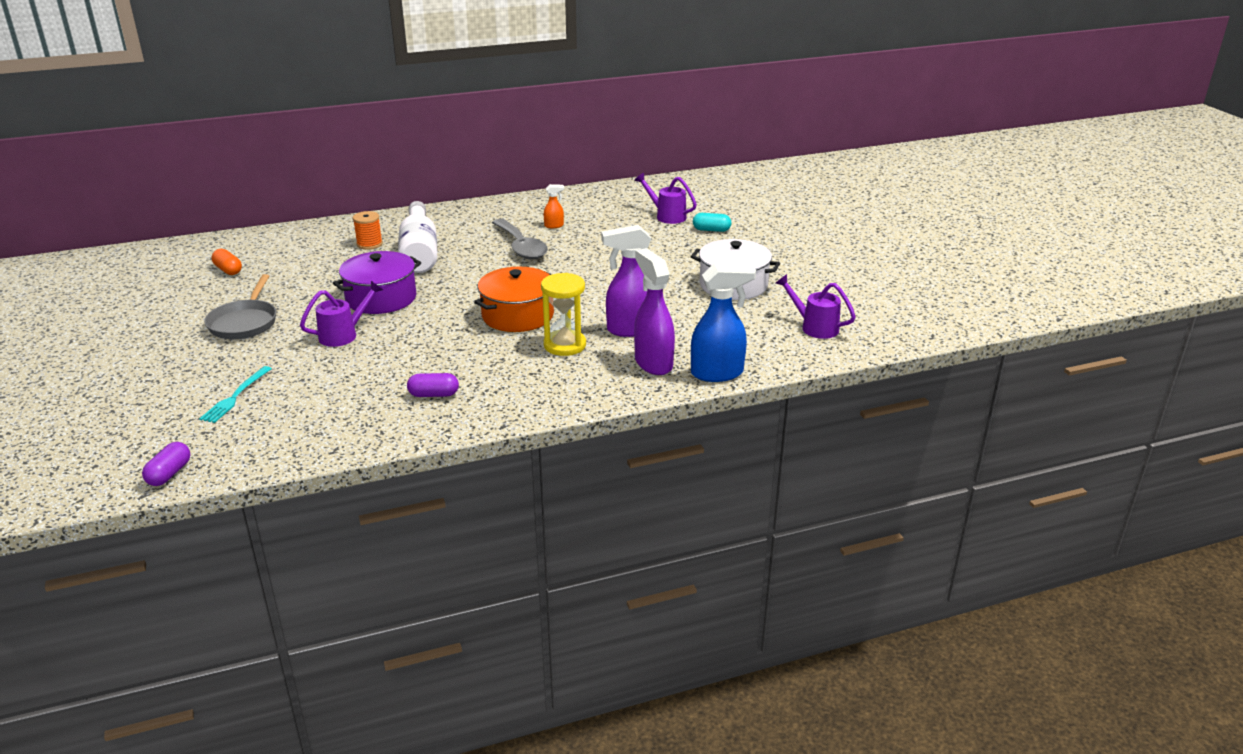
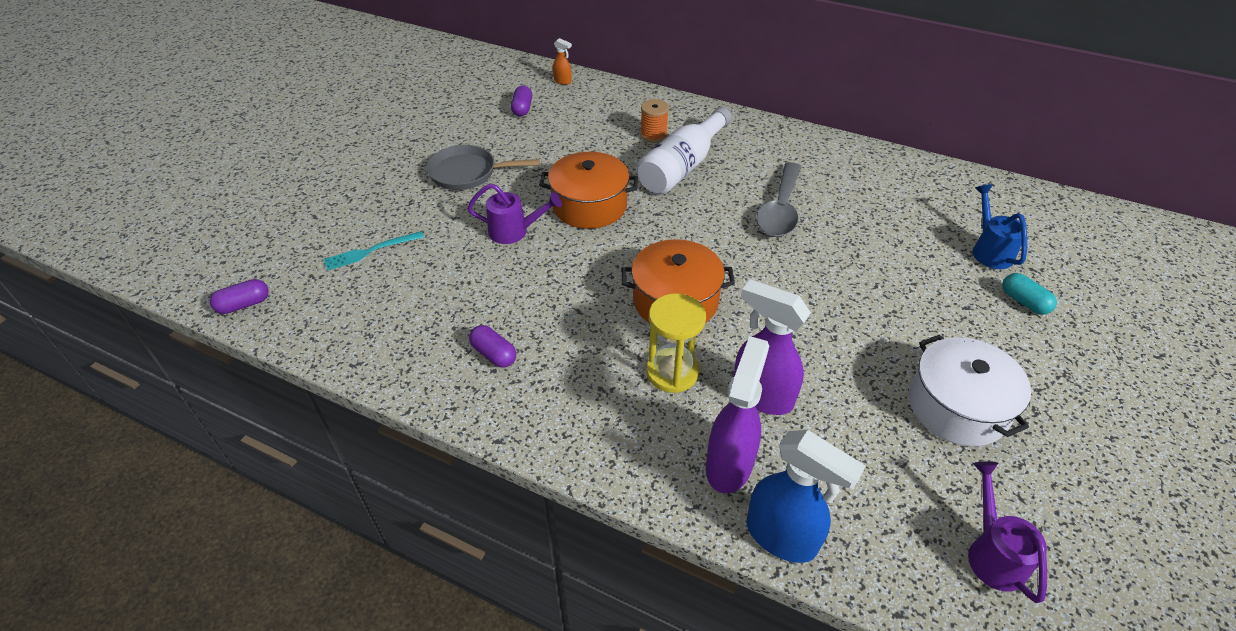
camera: 45 degrees right, 15 degrees up
(228, 270) = (522, 109): orange capsule -> purple capsule
(244, 322) = (467, 173): grey pan -> grey pan turned 45 degrees clockwise
(381, 298) = (589, 205): purple pot -> orange pot
(554, 226) = (845, 199): orange spray bottle -> orange spray bottle (563, 81)
(667, 216) = (989, 250): purple watering can -> blue watering can

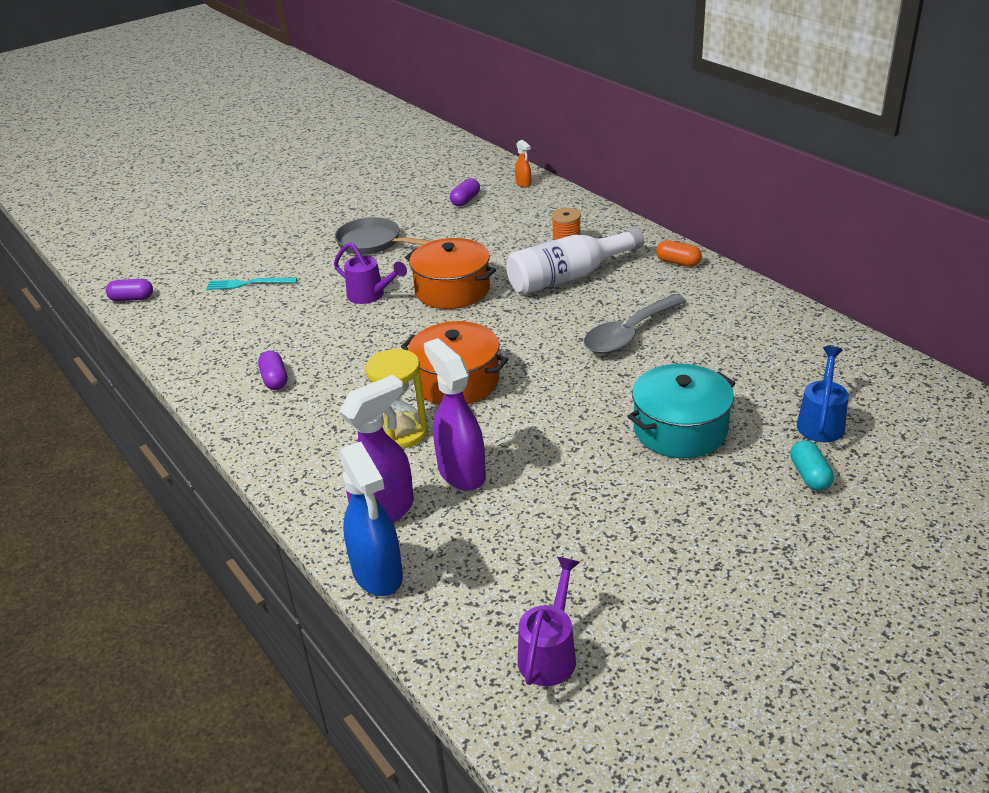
camera: 30 degrees right, 10 degrees down
(760, 131) = (678, 262): none -> orange capsule
(898, 290) = (680, 429): none -> turquoise pot
(957, 407) = (638, 537): white pot -> none

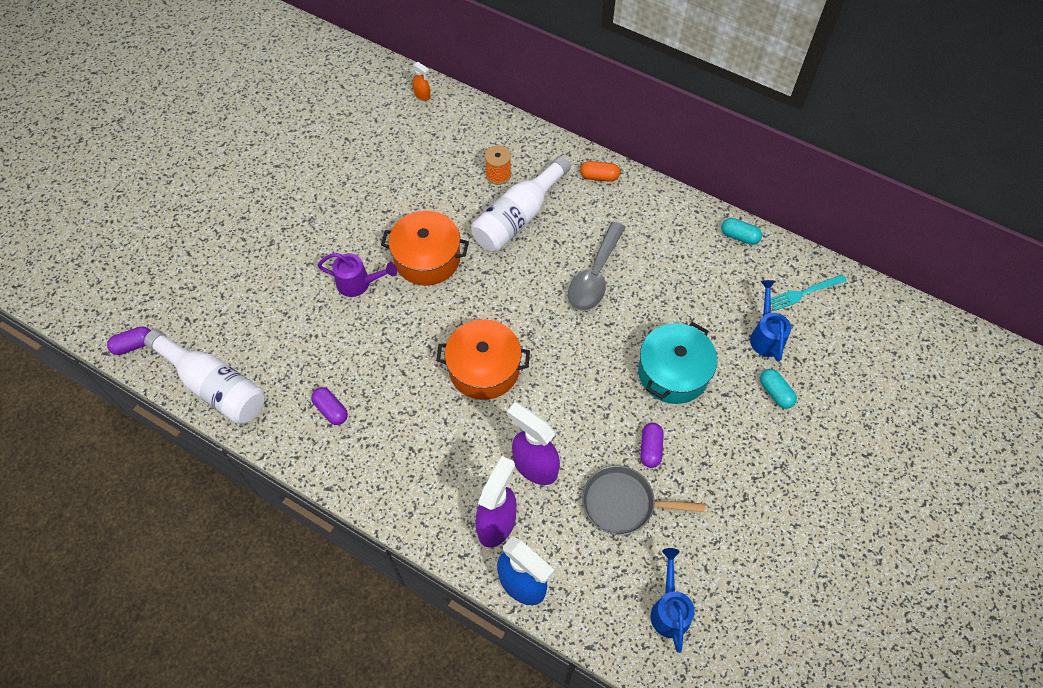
camera: 25 degrees left, 25 degrees up
(179, 339) = (214, 386): none -> white bottle
(248, 284) = (236, 296): turquoise fork -> turquoise fork (804, 292)
(372, 242) = (323, 211): grey pan -> grey pan (623, 503)
(402, 432) = (469, 438): yellow hourglass -> none
(465, 200) = (380, 131): purple capsule -> purple capsule (650, 449)
(550, 653) = (669, 609): purple watering can -> blue watering can
(826, 333) = (739, 236): none -> turquoise capsule

